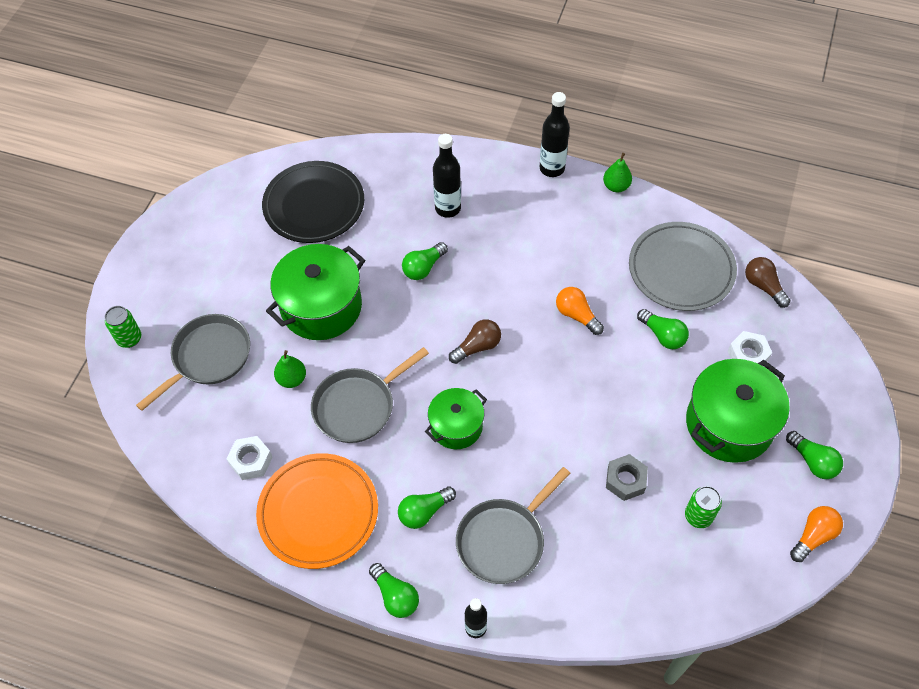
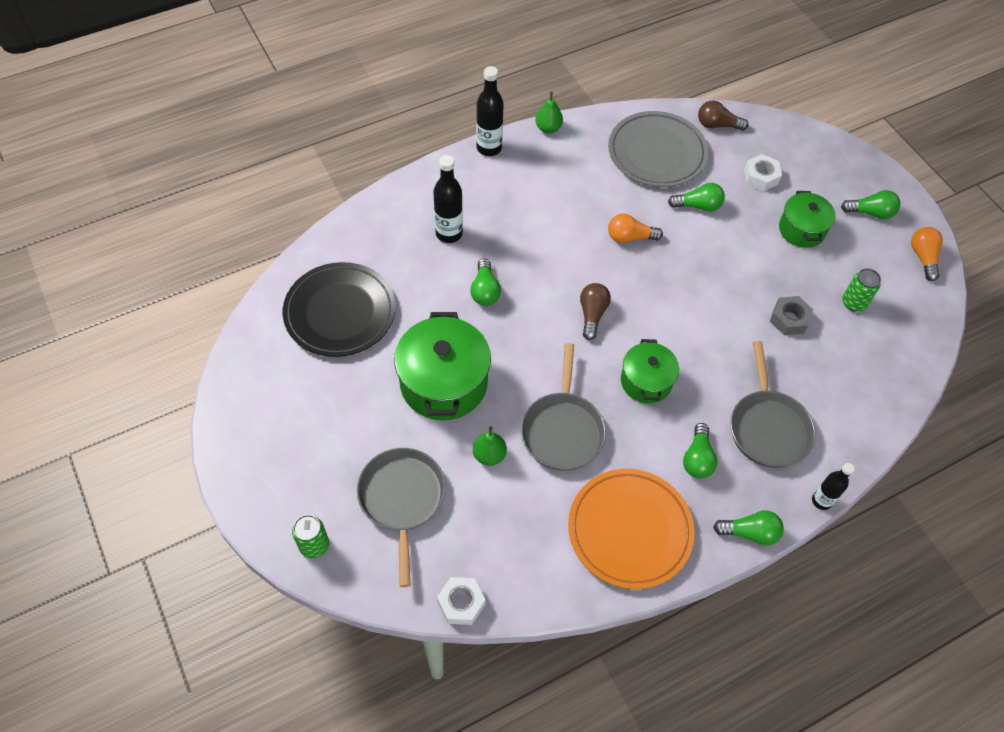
camera: 50 degrees left, 0 degrees up
(251, 461) = (535, 542): white nut -> white nut (461, 603)
(729, 424) = (801, 230): green pot -> green pot, size x0.60

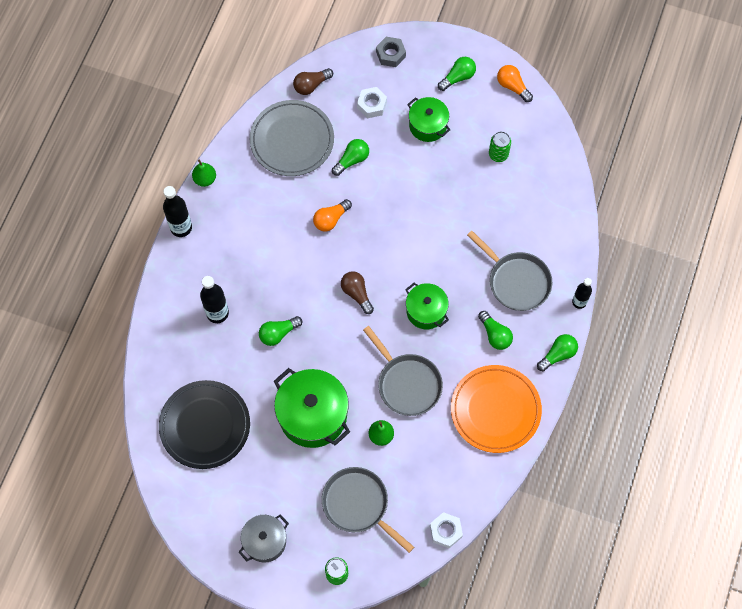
camera: 40 degrees left, 10 degrees up
(283, 455) = (265, 541): none -> grey pot
(485, 291) = (278, 333): green light bulb -> green light bulb turned 105 degrees clockwise
(789, 319) = (471, 198): grey nut -> grey nut (390, 54)

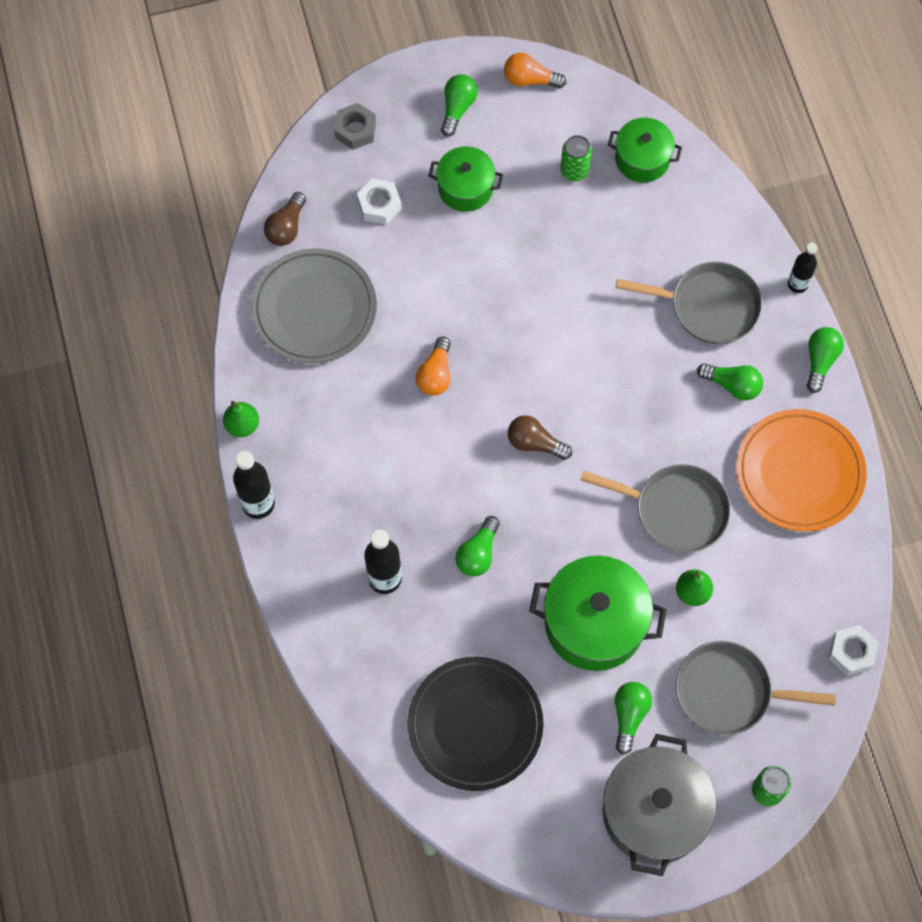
camera: 35 degrees left, 0 degrees up
(265, 541) = (654, 812): grey pot -> grey pot, size x1.67
(352, 160) = (406, 287): green light bulb -> green light bulb (629, 716)
(426, 311) = (632, 410): green pot -> green pot (642, 159)

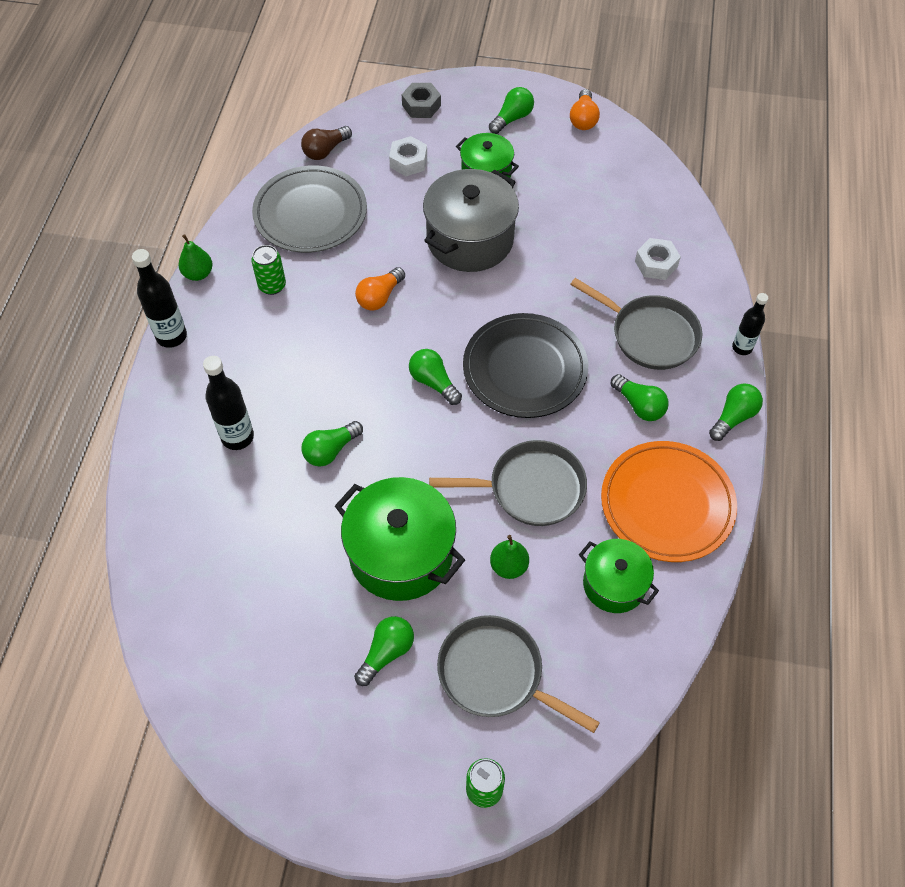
camera: 25 degrees right, 10 degrees down
(475, 725) = (239, 596): black plate -> black plate (525, 369)
(530, 80) = (583, 119): orange light bulb -> orange light bulb turned 120 degrees counterclockwise
(535, 443) = (433, 382): brown light bulb -> green light bulb
(574, 170) = (585, 193): green can -> green can (272, 286)
(642, 159) = (648, 205): green pot -> green pot (614, 584)
(654, 812) = (359, 757): grey pot -> grey pot (470, 239)
(675, 510) = (530, 488): grey pan -> grey pan turned 45 degrees counterclockwise
(851, 652) = (639, 691): white nut -> white nut (656, 264)

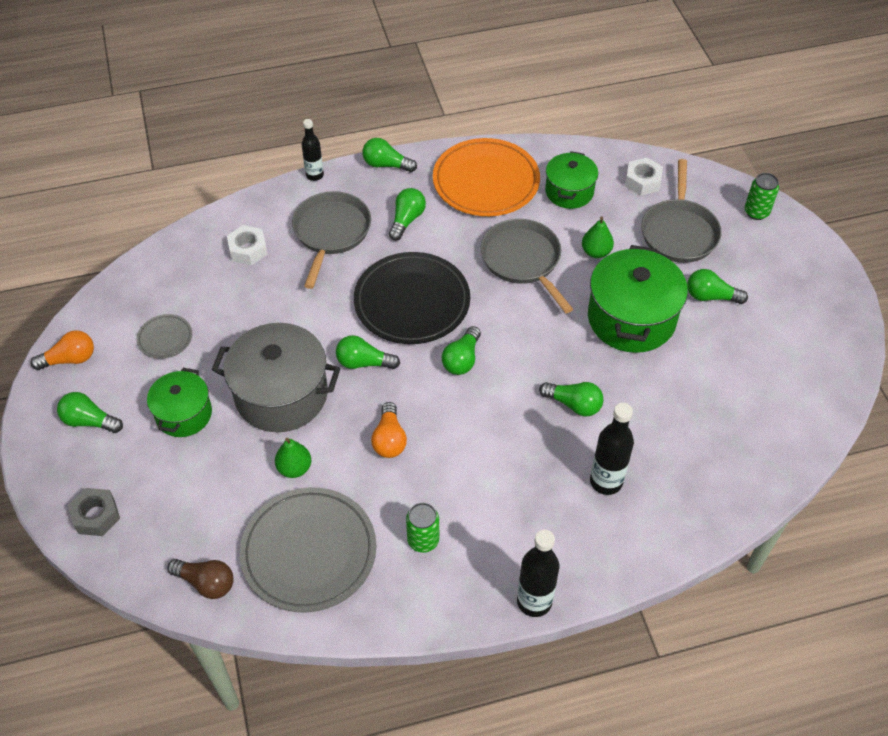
camera: 115 degrees left, 5 degrees down
(198, 274) = (444, 621): green pear -> green pear (294, 468)
(379, 297) = (389, 439): orange light bulb -> orange light bulb turned 75 degrees clockwise
(408, 161) = (192, 491): white nut -> white nut (642, 181)
(472, 307) = (363, 363): none -> green light bulb
(575, 181) = (165, 338): none -> grey plate

